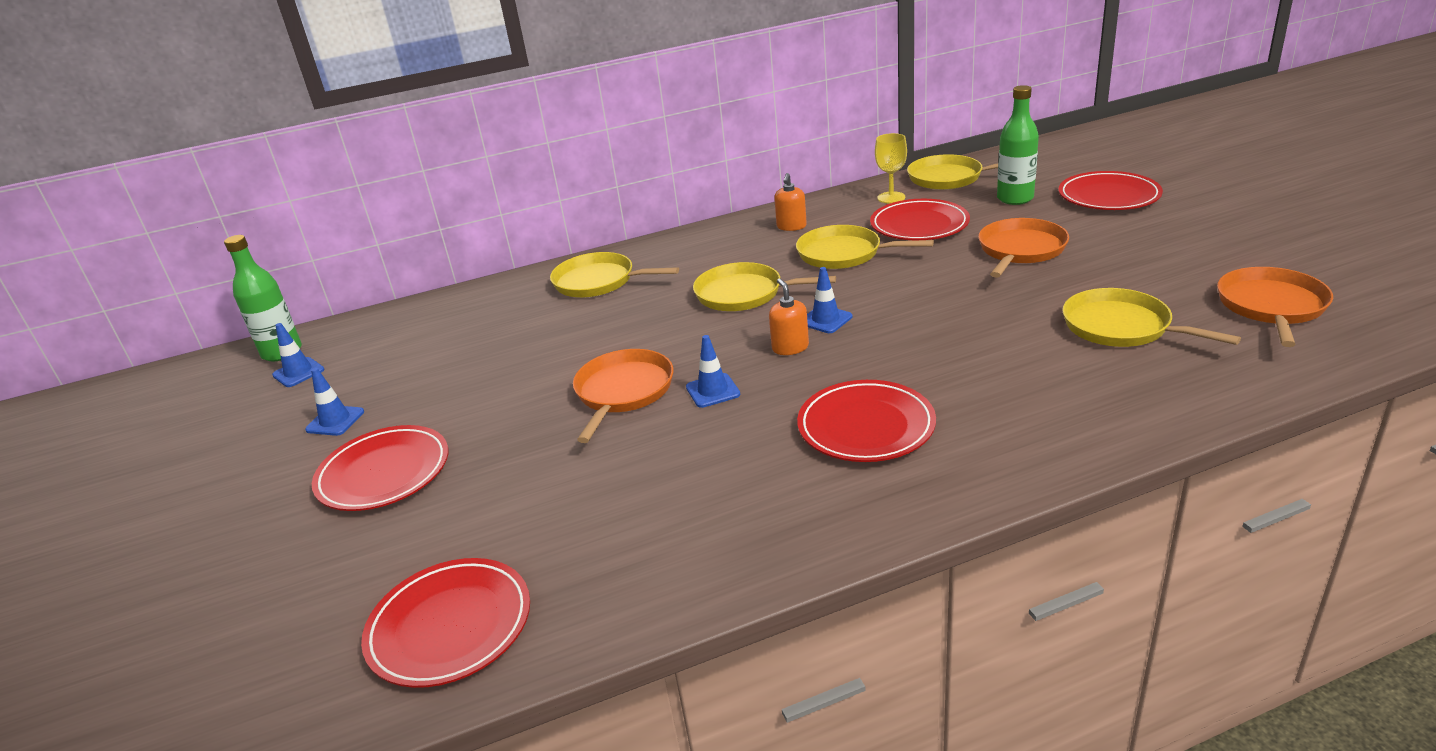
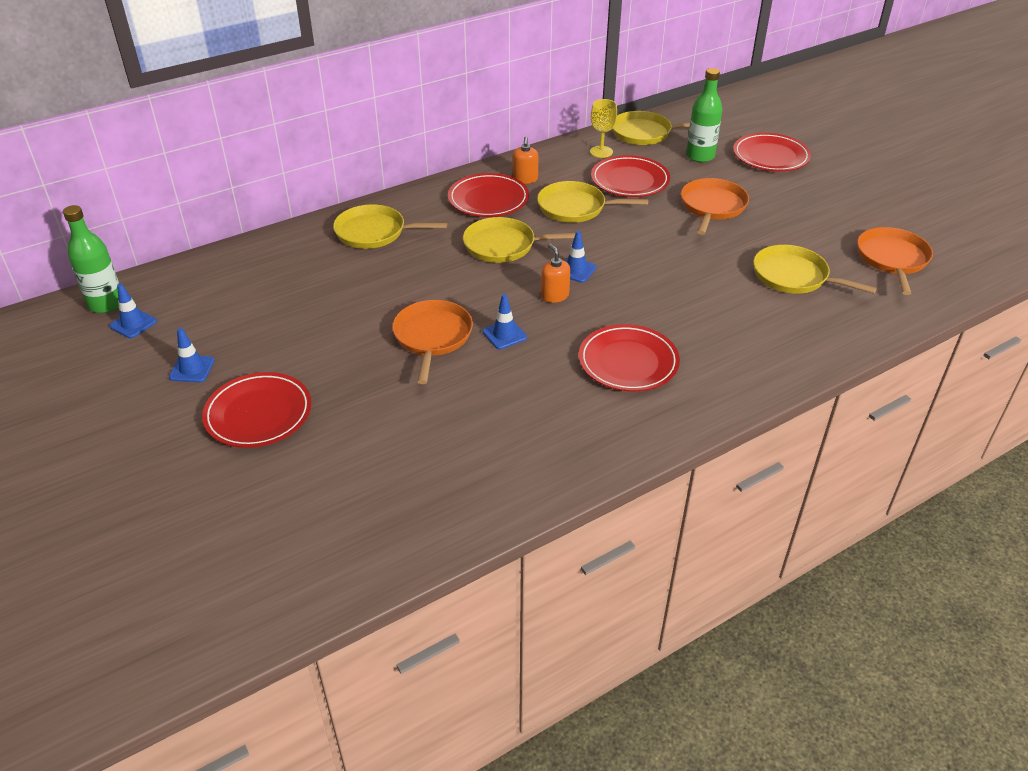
camera: 15 degrees left, 10 degrees up
(450, 626) = (367, 531): red plate -> red plate (488, 199)

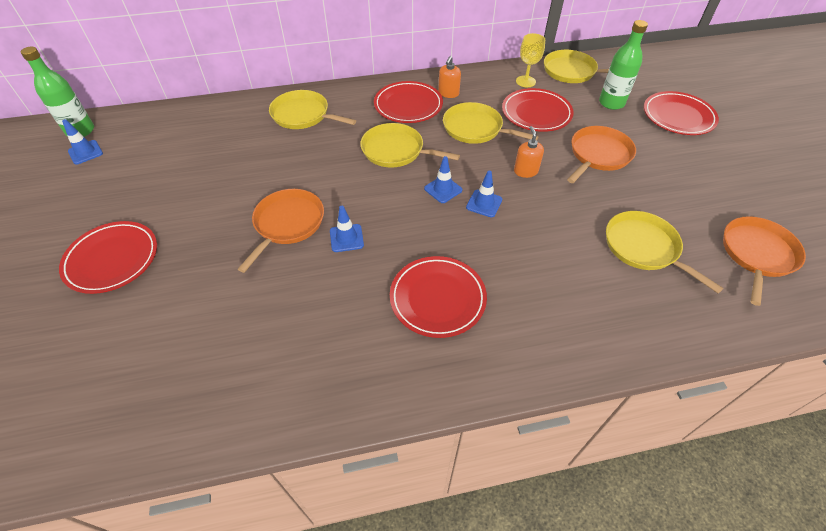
camera: 20 degrees right, 10 degrees up
(192, 369) = (95, 203): blue traffic cone -> blue traffic cone (484, 203)
(554, 295) = (411, 210): orange soap dispenser -> orange soap dispenser (525, 171)

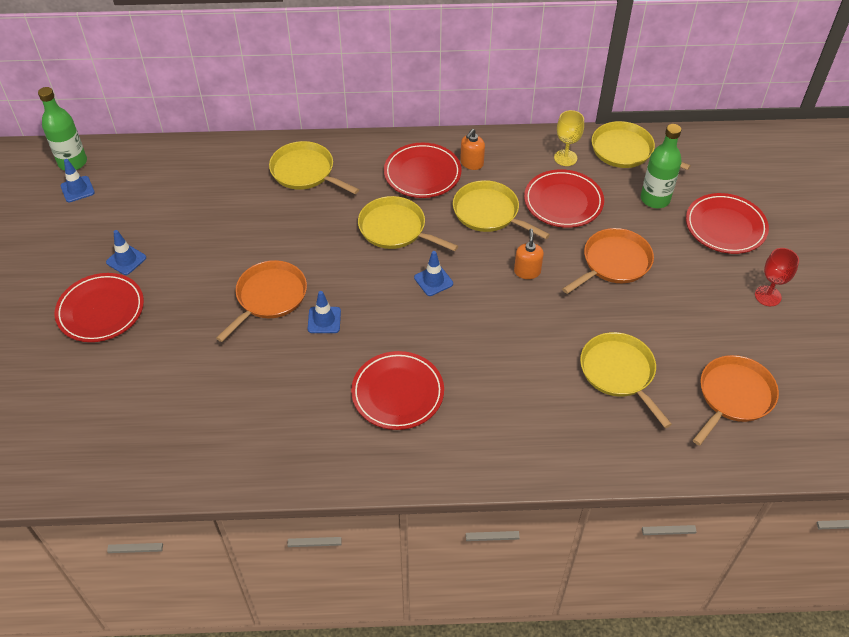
camera: 10 degrees right, 0 degrees up
(484, 203) = (471, 302): blue traffic cone -> blue traffic cone (126, 260)
(740, 165) = (768, 296): none -> red goblet

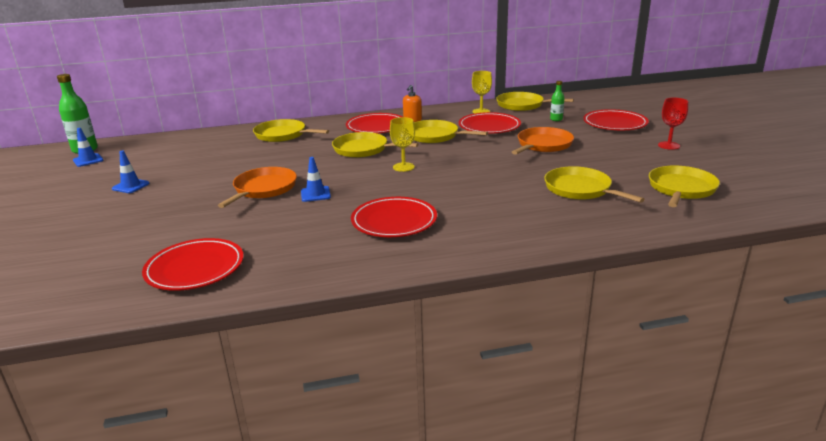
camera: 10 degrees left, 25 degrees down
(101, 310) = (105, 212): red plate -> red plate (195, 268)
(433, 280) = (403, 167): blue traffic cone -> yellow goblet
(527, 271) = (477, 155): orange soap dispenser -> none
(655, 199) = (556, 119): green bottle -> green bottle, size x0.54
(733, 396) = (681, 189): orange pan -> yellow pan

